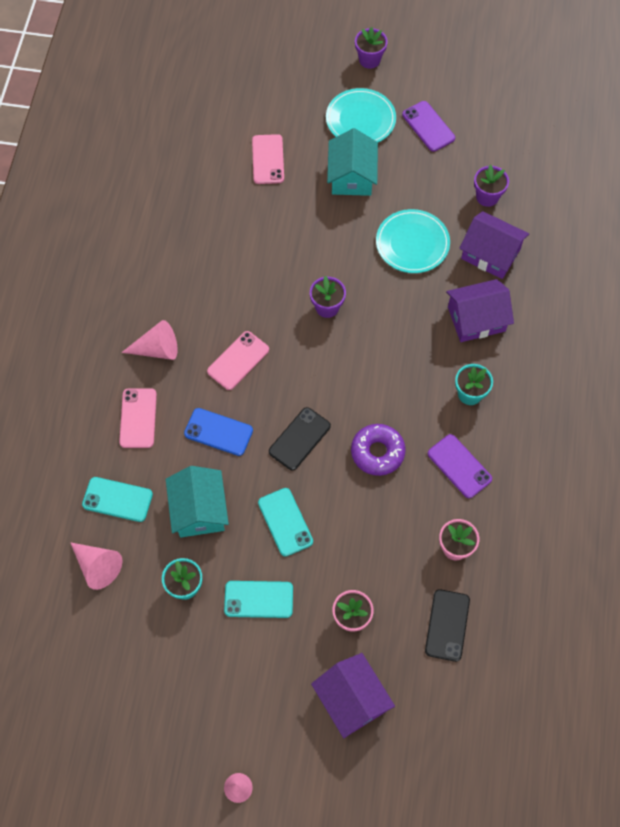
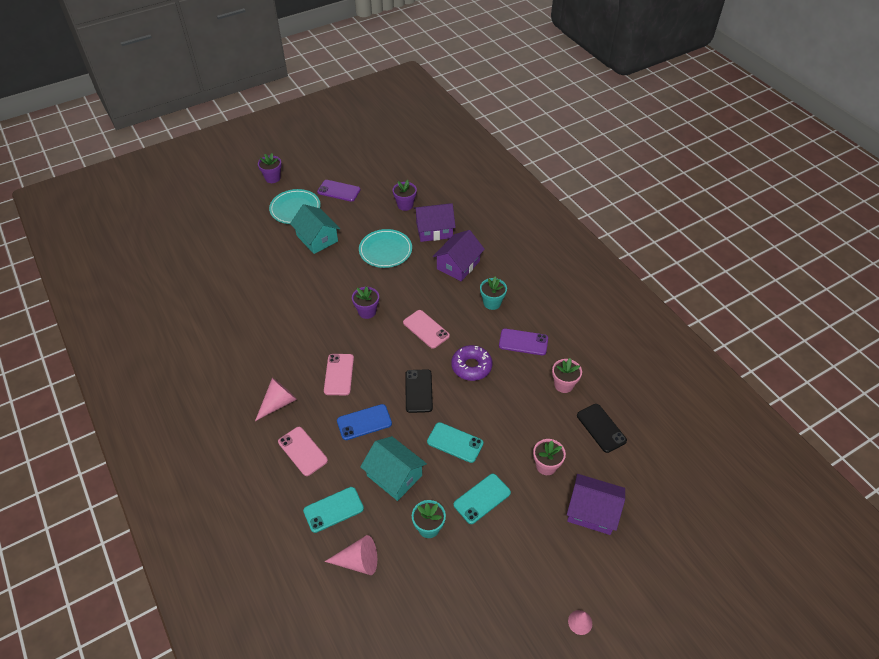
camera: 40 degrees left, 15 degrees down
(268, 159) = (256, 259): pink phone -> pink phone (426, 329)

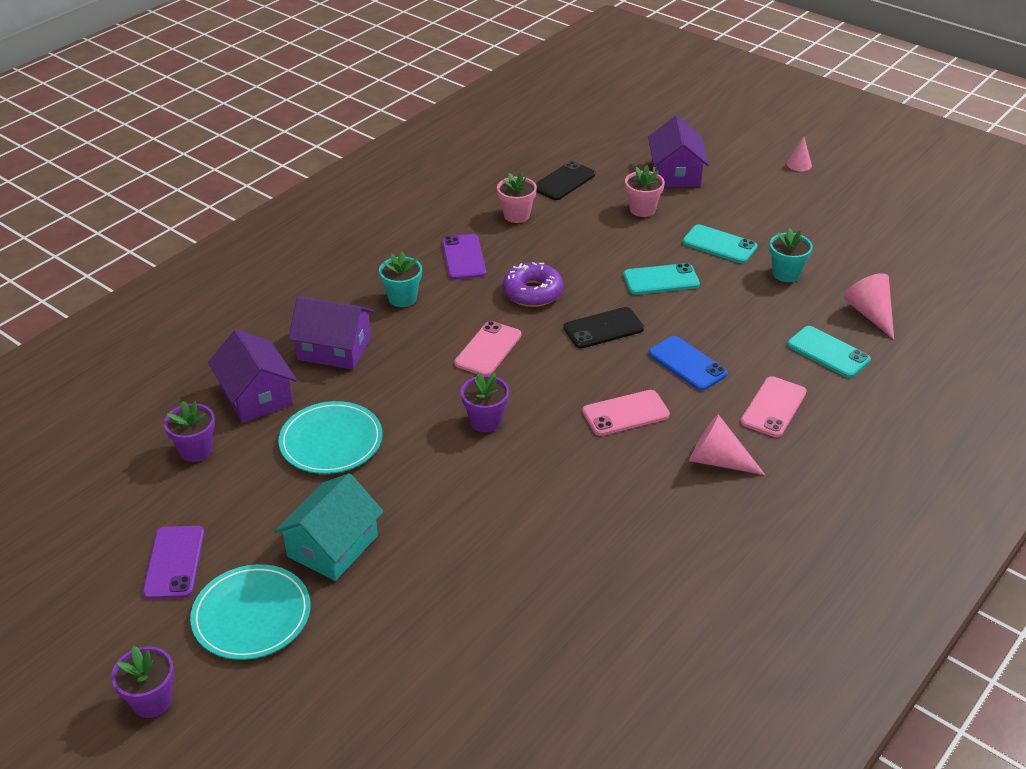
camera: 110 degrees left, 10 degrees down
(394, 475) = (743, 316): turquoise house -> none
(455, 442) = (661, 280): turquoise phone -> turquoise phone turned 75 degrees clockwise

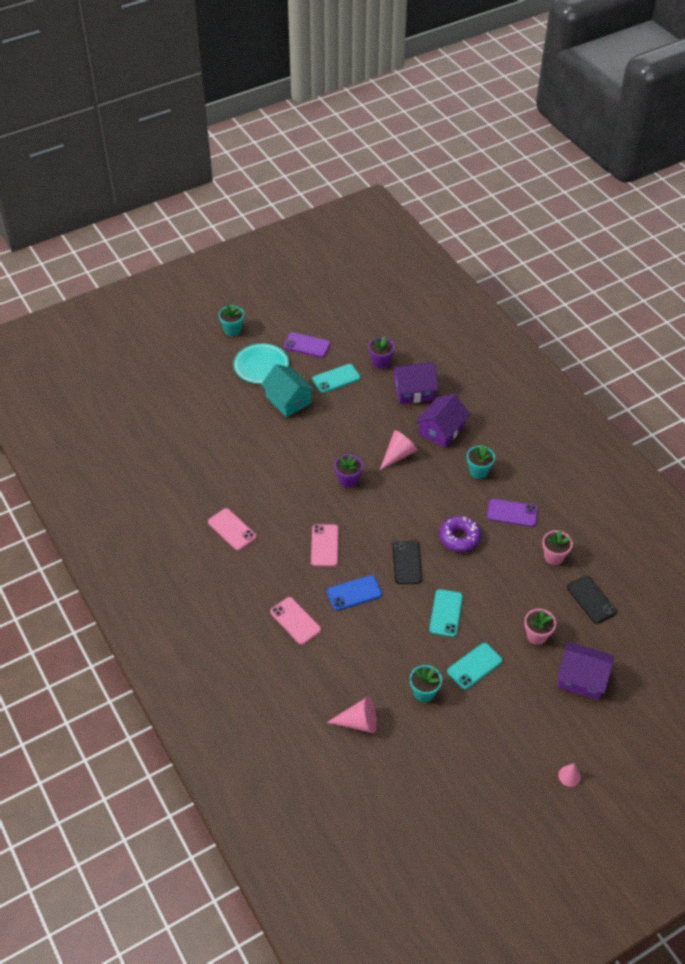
camera: 110 degrees right, 10 degrees up
(152, 701) = (232, 330): purple flower pot -> turquoise flower pot
(331, 441) = (363, 413): turquoise plate -> none
(488, 349) = (411, 499): pink phone -> pink phone (232, 529)
(718, 460) = (266, 574): pink cone -> pink cone (398, 455)
(828, 352) = (331, 675): turquoise phone -> turquoise phone (336, 378)

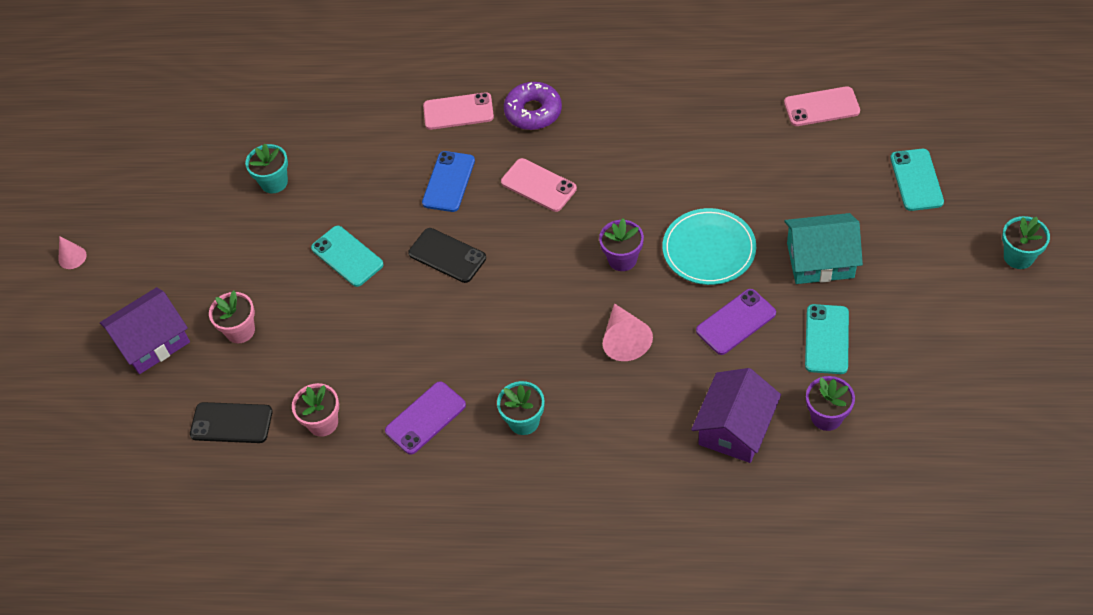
camera: 130 degrees right, 5 degrees up
(232, 529) = (633, 107): pink phone -> pink phone (821, 107)
(261, 366) = (914, 259): turquoise plate -> turquoise plate (709, 249)
(307, 345) = (926, 336): purple phone -> purple phone (736, 322)
(358, 722) = (294, 110): pink cone -> none
(441, 430) = (632, 419): purple house -> none
(459, 538) = (436, 332): purple donut -> purple donut (533, 112)
(474, 666) = (261, 245): turquoise phone -> turquoise phone (916, 180)

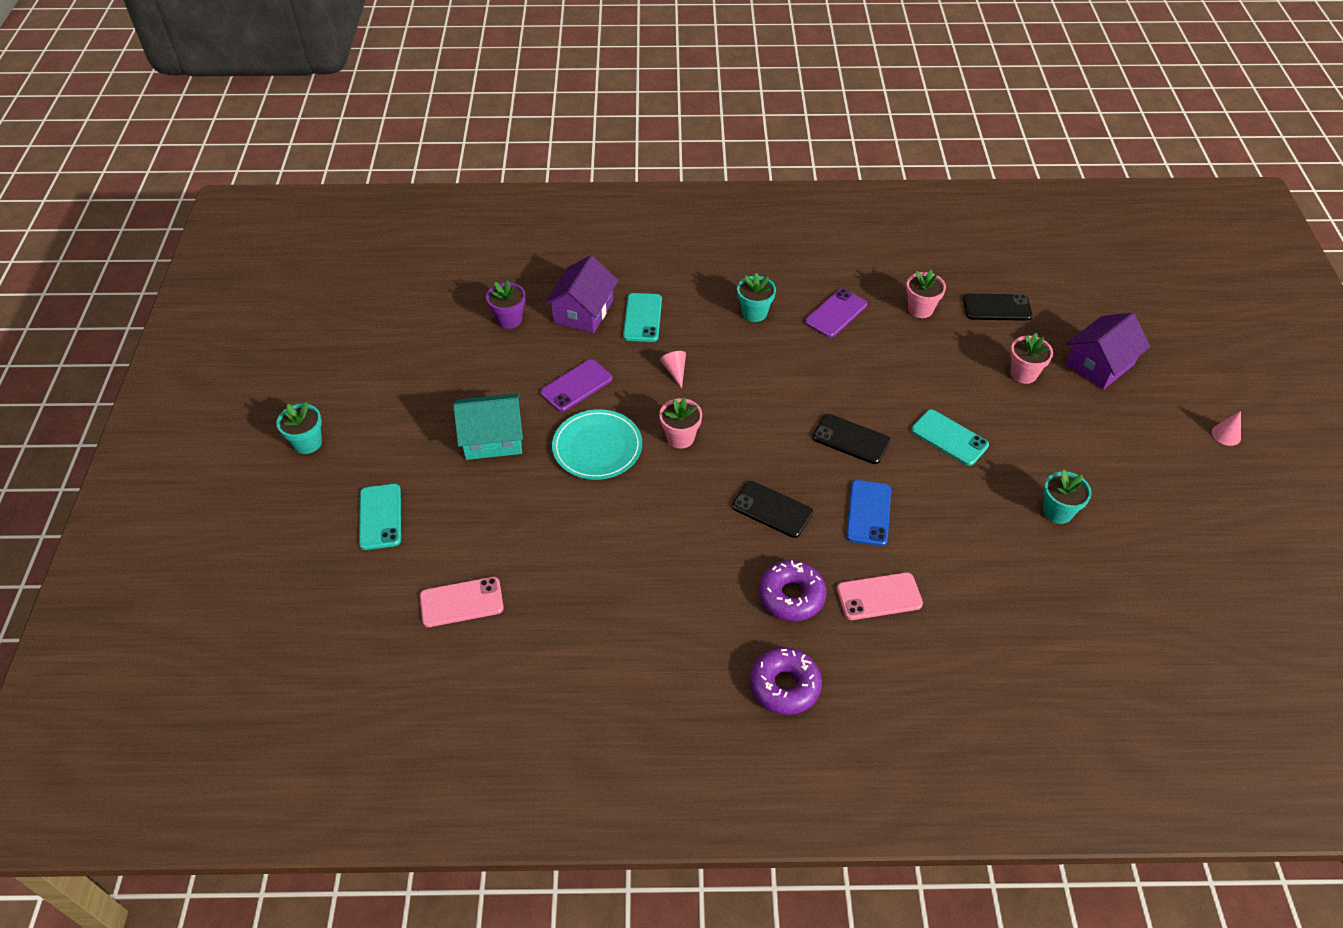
camera: 170 degrees right, 5 degrees down
(538, 185) = (772, 509): pink phone -> black phone
(549, 48) = (784, 686): none -> purple donut
(622, 259) = (680, 437): purple flower pot -> pink flower pot
(624, 339) = (675, 371): pink cone -> pink cone, size x0.61
(827, 339) = (498, 373): turquoise phone -> turquoise phone (642, 318)

